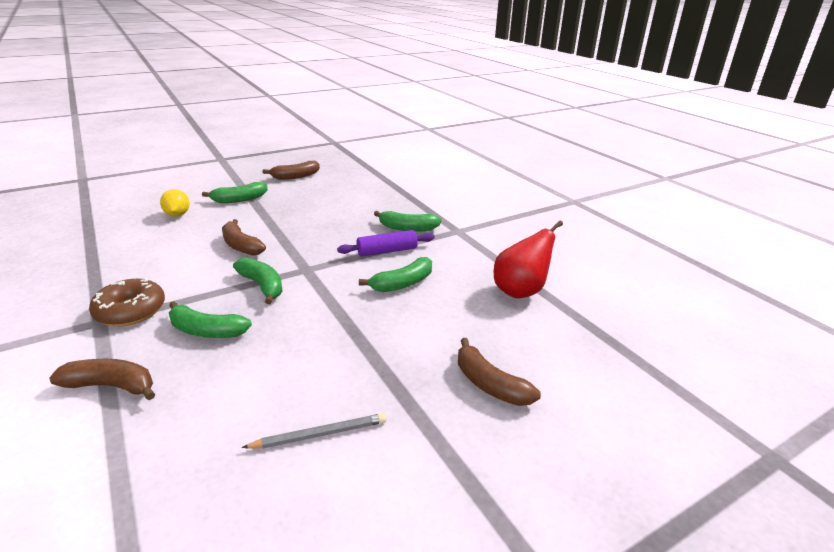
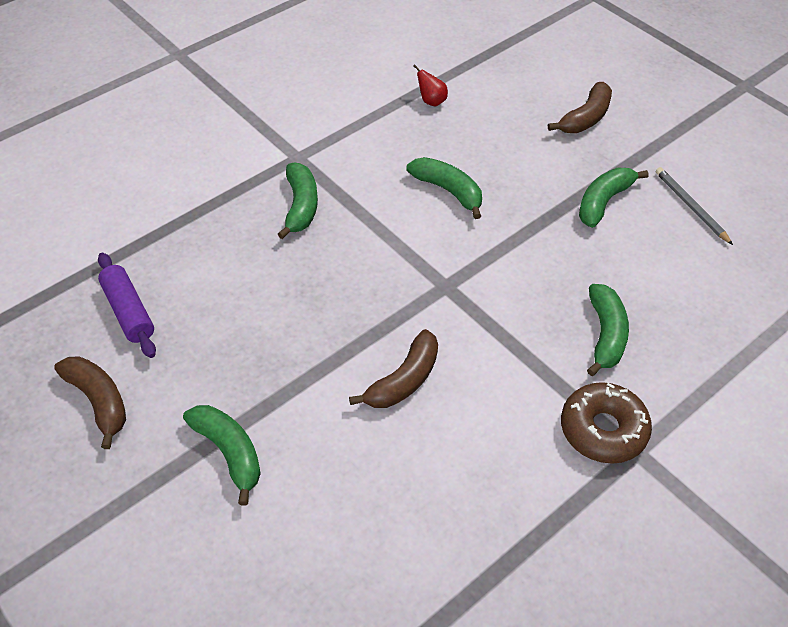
camera: 100 degrees left, 20 degrees up
(112, 386) = (718, 374): brown banana -> none
(177, 215) = (315, 525): yellow lemon -> none
(262, 286) = (499, 317): green banana -> green banana (604, 202)
(387, 251) = (374, 216): purple rolling pin -> purple rolling pin (128, 311)
(520, 291) = (431, 101): red pear -> red pear, size x0.47

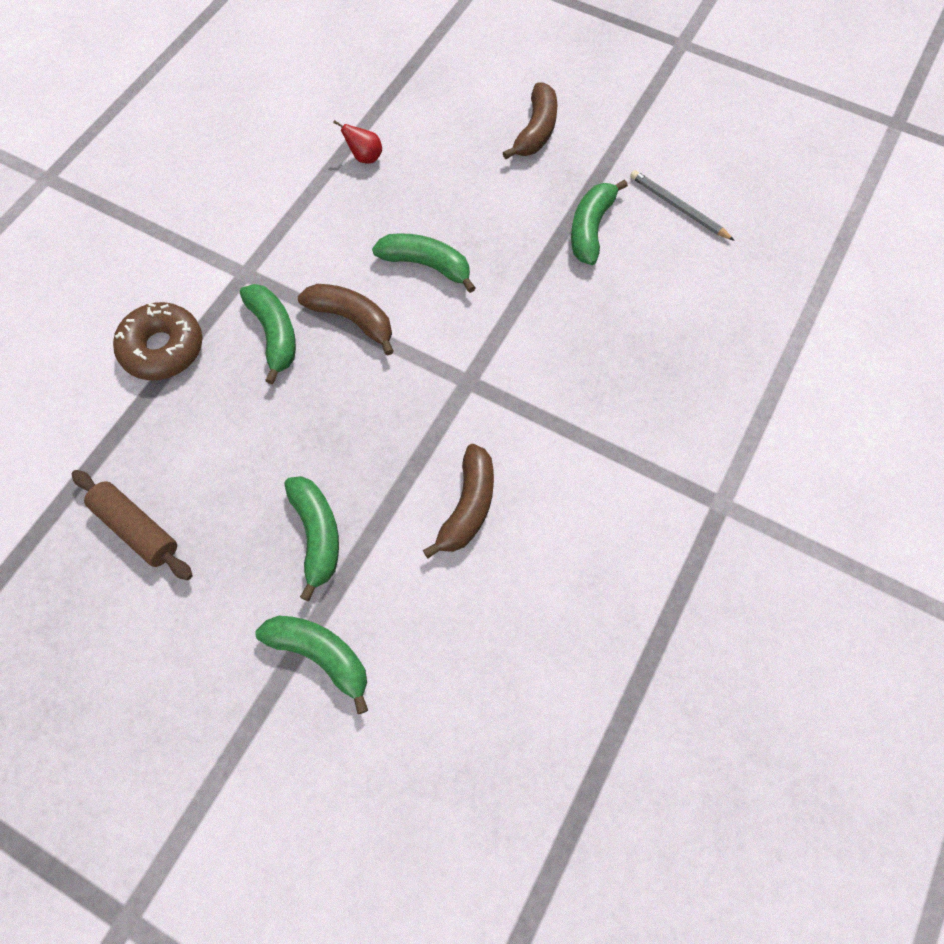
camera: 20 degrees left, 15 degrees up
(99, 402) = (152, 649): brown banana -> brown banana (352, 319)
(128, 311) = (136, 529): purple rolling pin -> brown rolling pin
(603, 430) = (683, 492): brown donut -> brown donut (163, 348)
(605, 335) = (648, 385): green banana -> green banana (317, 535)

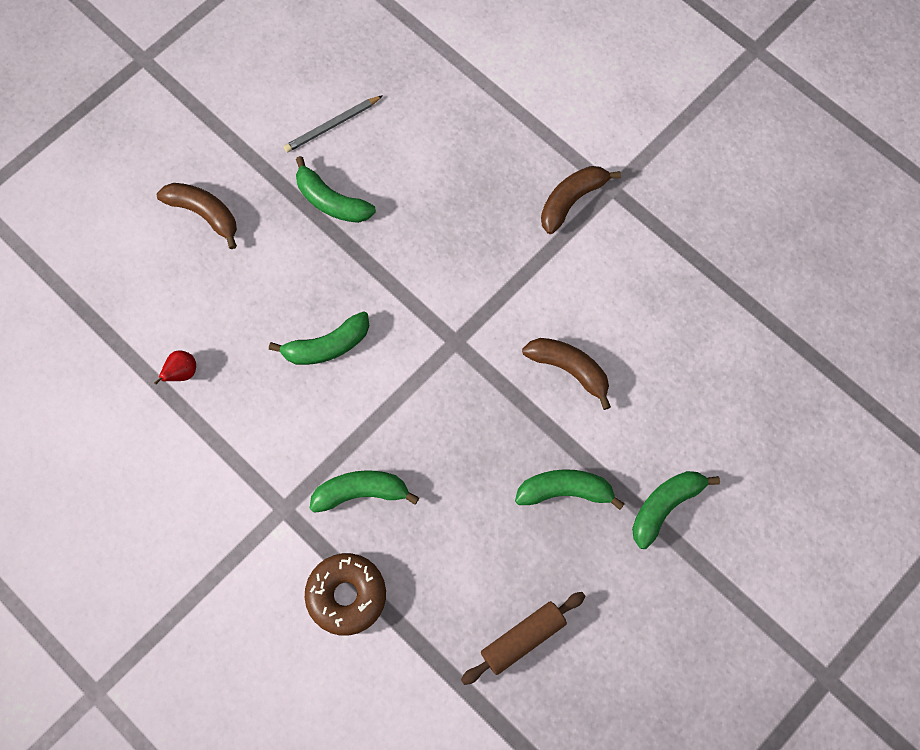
camera: 75 degrees left, 5 degrees up
(352, 319) = (365, 422): brown banana -> brown banana (572, 200)
(427, 265) = (327, 346): green banana -> green banana turned 150 degrees counterclockwise

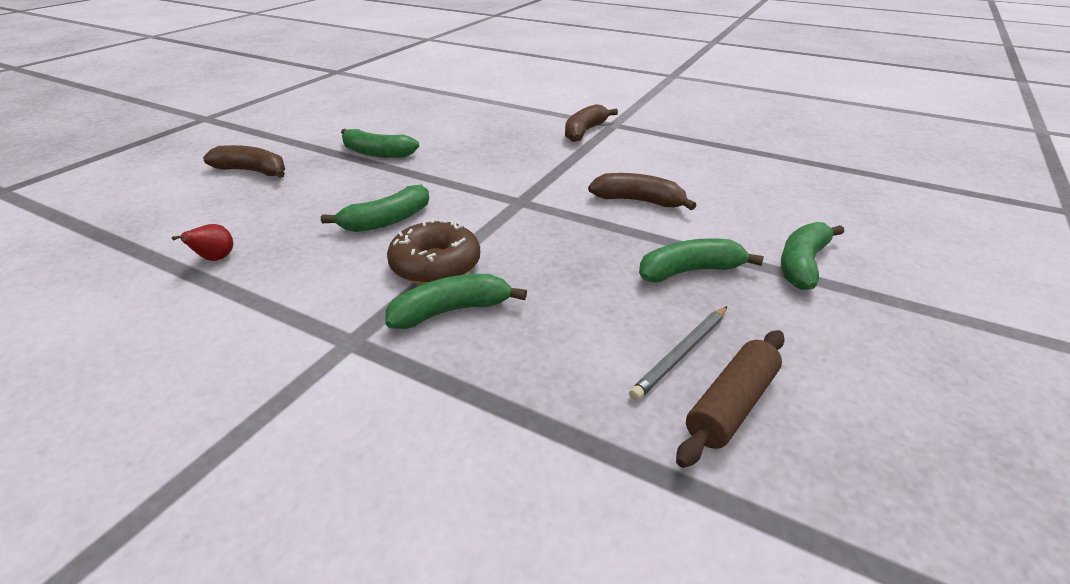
camera: 15 degrees left, 35 degrees down
(332, 126) = (372, 125): grey pencil -> grey pencil (681, 354)
(346, 595) = (457, 410): brown donut -> brown donut (435, 265)

